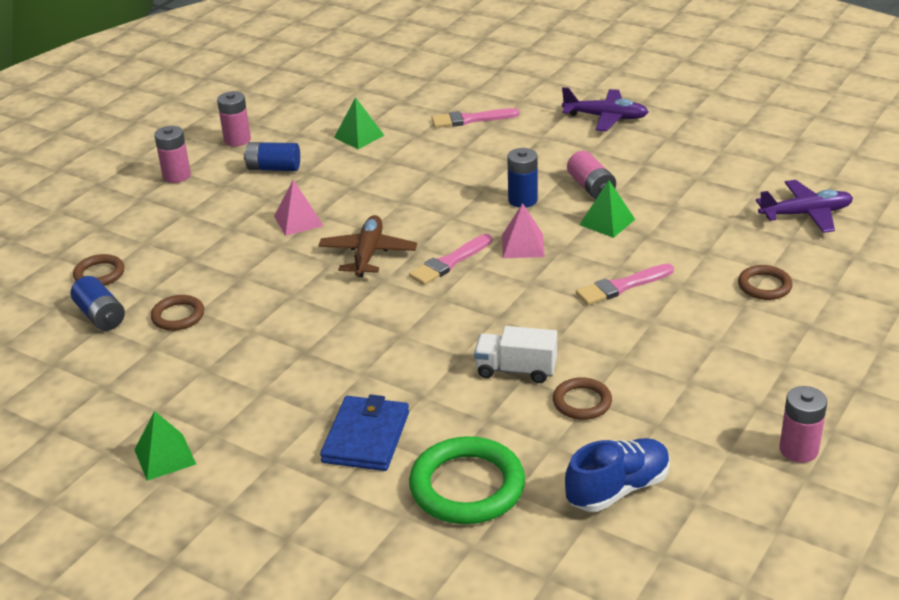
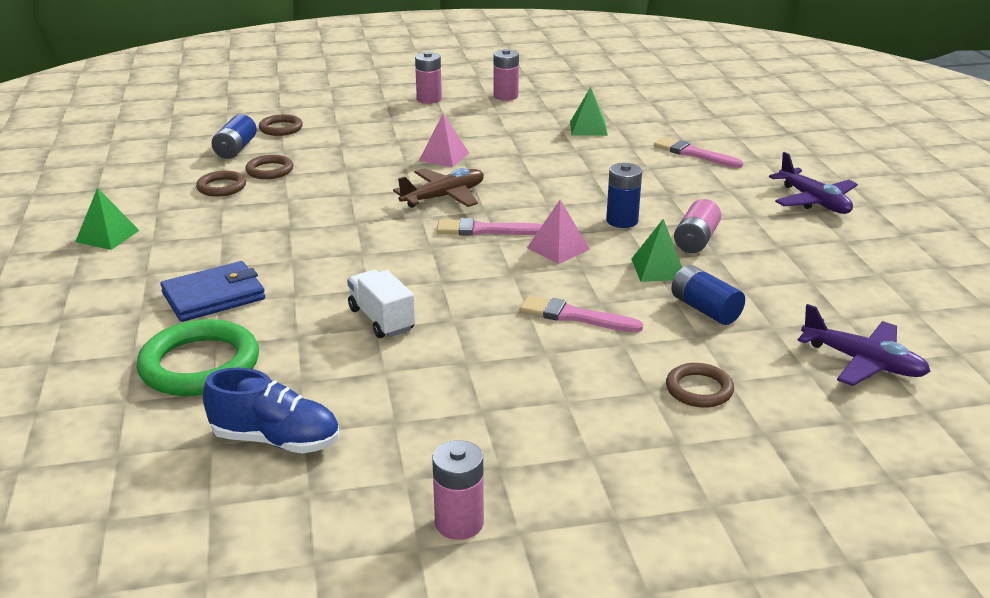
camera: 45 degrees right, 5 degrees down
(273, 168) = (493, 121): blue battery -> blue battery (705, 309)
(582, 402) = (378, 369): brown ring -> brown ring (221, 187)

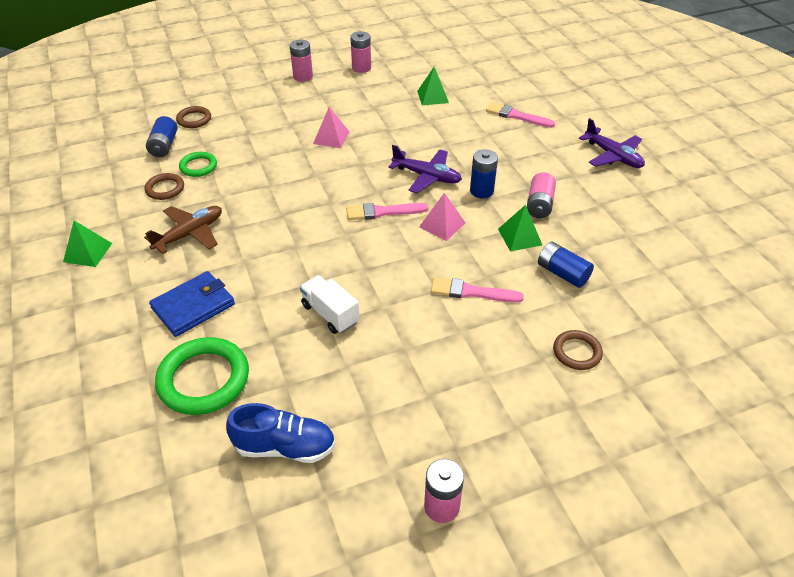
camera: 10 degrees left, 15 degrees up
(270, 170) = (198, 166): brown ring -> green ring
(444, 197) = (342, 180): brown plane -> brown plane (190, 234)
(863, 362) = (681, 310): purple plane -> purple plane (427, 176)

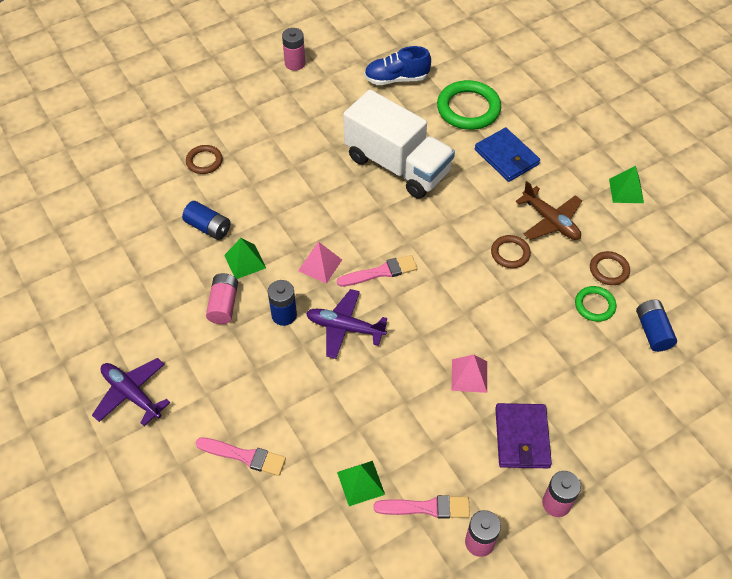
camera: 170 degrees right, 10 degrees up
(190, 234) = (550, 221): brown plane -> brown plane turned 75 degrees counterclockwise
(193, 306) = (506, 157): blue wallet -> blue wallet turned 75 degrees counterclockwise
(194, 119) = (649, 383): brown ring -> brown ring (510, 253)
(308, 104) = (522, 437): none -> purple wallet
(330, 314) = (397, 165): white truck -> white truck, size x2.08
(471, 292) = (287, 199): pink brush -> pink brush (426, 508)

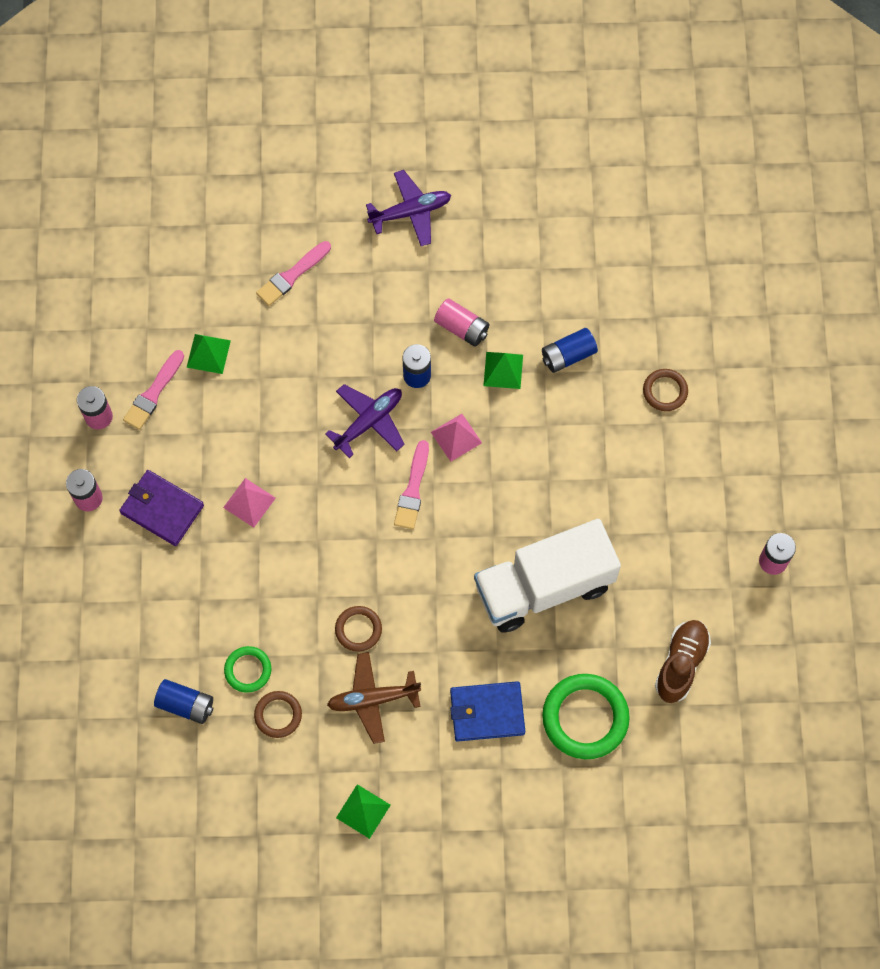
camera: 120 degrees right, 15 degrees up
(396, 79) = (681, 664): blue shoe -> brown shoe

